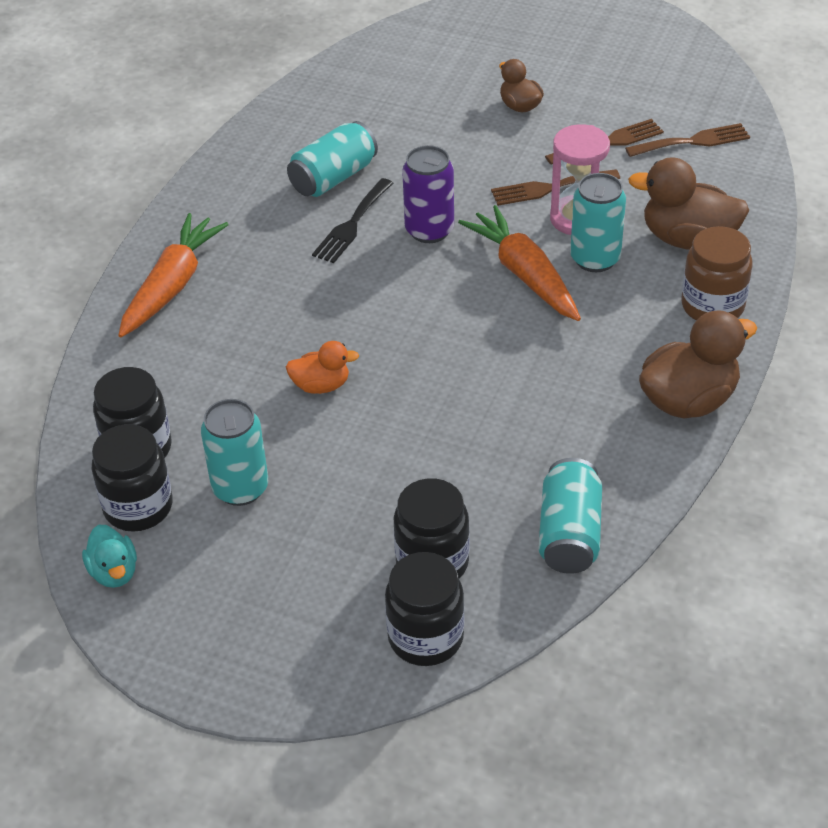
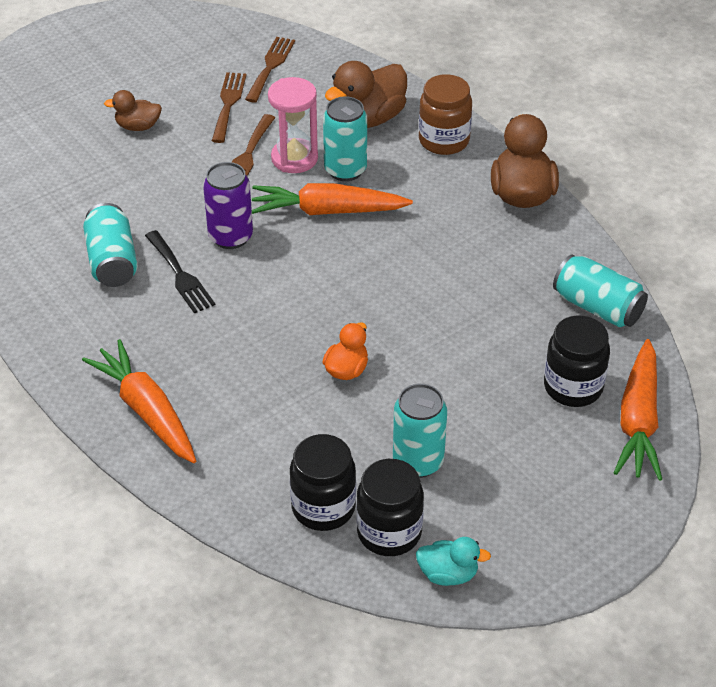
camera: 60 degrees left, 0 degrees up
(425, 637) = (638, 420): black jar -> orange carrot

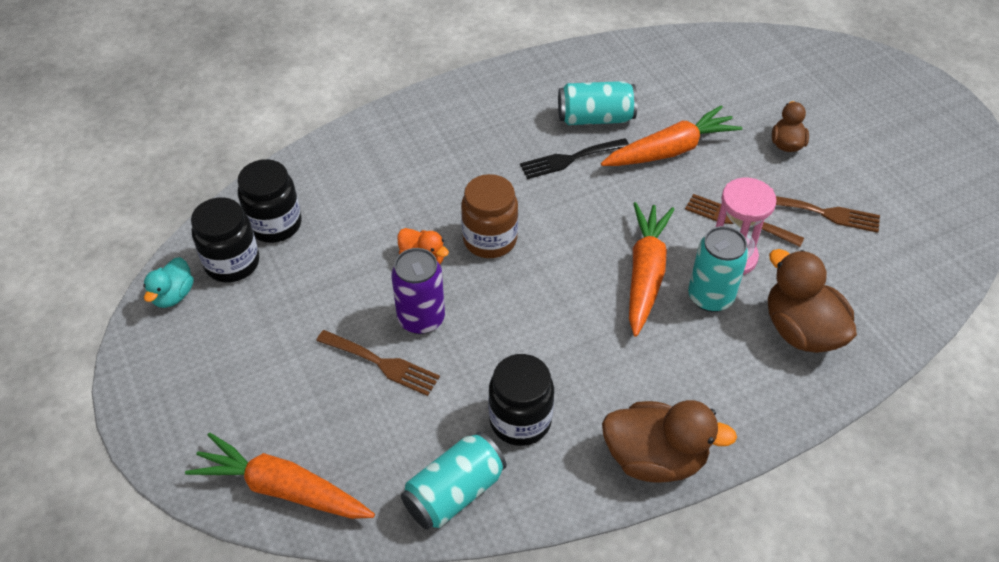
camera: 100 degrees right, 5 degrees up
(147, 411) = (414, 129): orange carrot -> orange carrot (670, 150)
(230, 237) = (616, 197): purple can -> purple can (421, 319)
(270, 66) = (895, 254): brown fork -> brown fork (382, 363)
(418, 462) = (298, 294): turquoise can -> none
(444, 140) = (759, 397): brown jar -> brown jar (490, 239)
(573, 387) = (346, 439): black jar -> black jar (520, 420)

